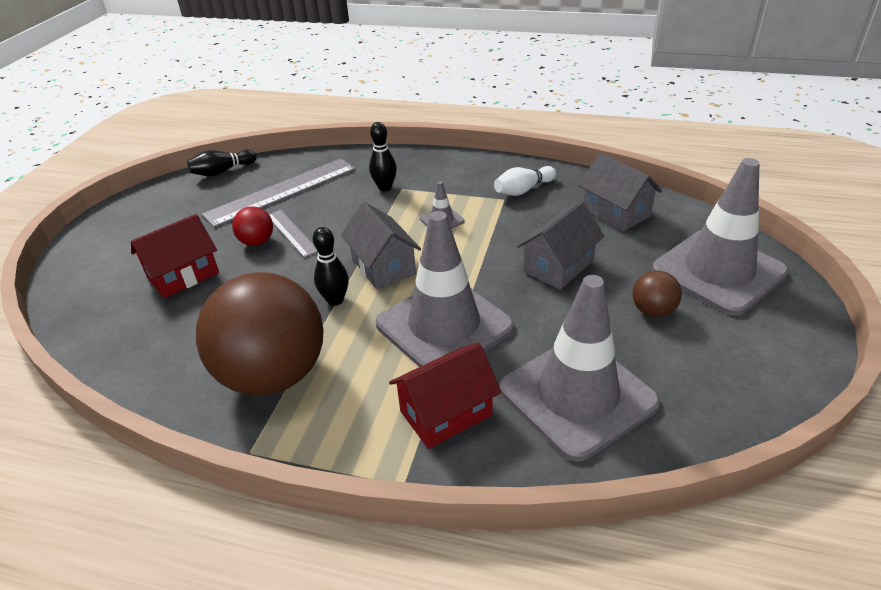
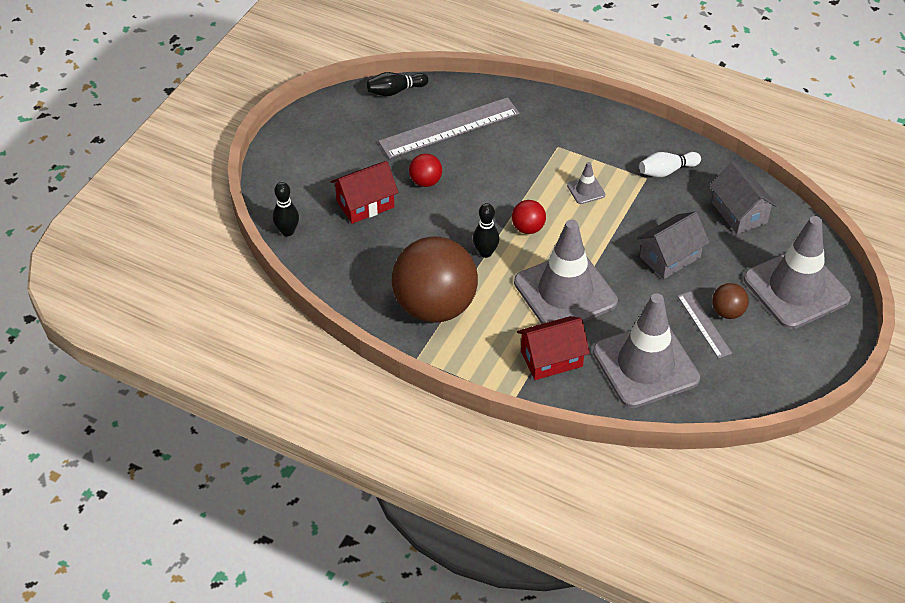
camera: 10 degrees right, 10 degrees up
(292, 233) = (455, 178): grey ruler -> grey ruler (704, 324)
(383, 266) = (528, 228): grey house -> red ball
(385, 187) = (543, 142): black bowling pin -> black bowling pin (287, 231)

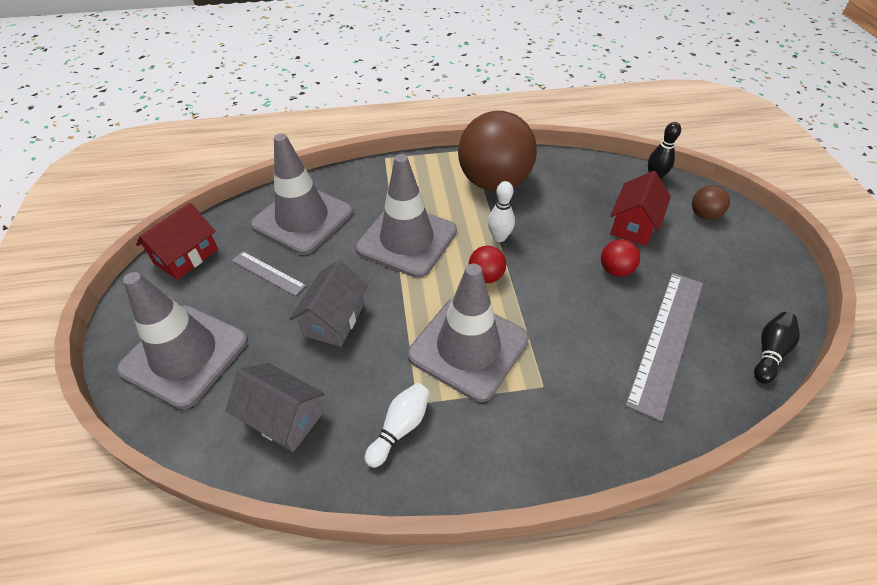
camera: 145 degrees right, 0 degrees up
(485, 252) = (499, 237): black bowling pin -> white bowling pin
(551, 359) = (378, 190): red house -> red house (186, 256)
(586, 190) = (468, 347): grey traffic cone -> grey traffic cone, size x2.50
(727, 312) = (250, 294): brown ball -> brown ball (704, 215)

